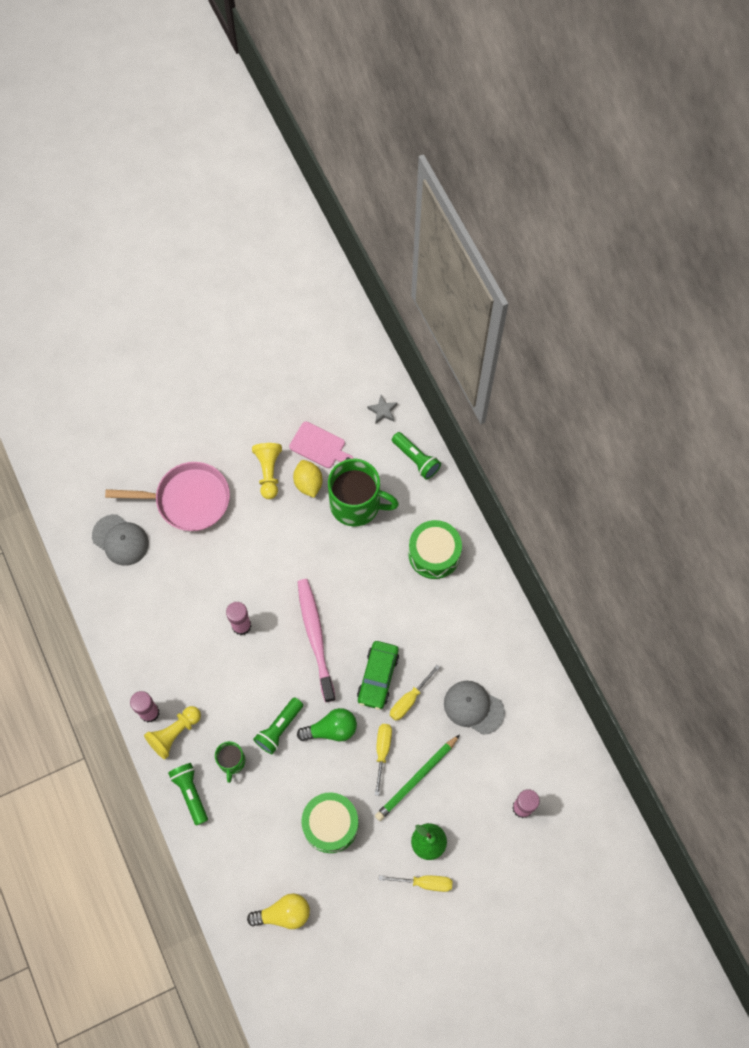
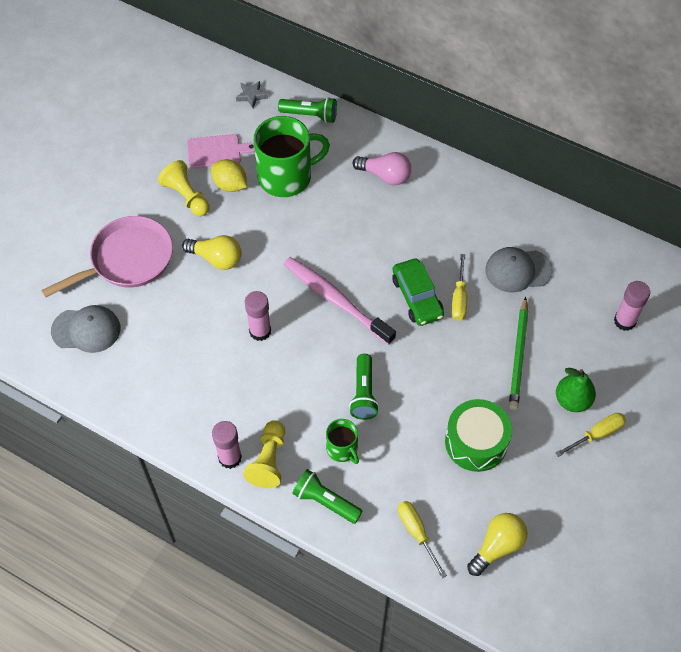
camera: 35 degrees left, 10 degrees down
(253, 542) = (216, 259): none -> yellow light bulb
(331, 729) = (411, 364): green light bulb -> none
(382, 751) = (470, 353): yellow screwdriver -> yellow screwdriver (416, 533)
(434, 554) = (385, 176): green drum -> pink light bulb

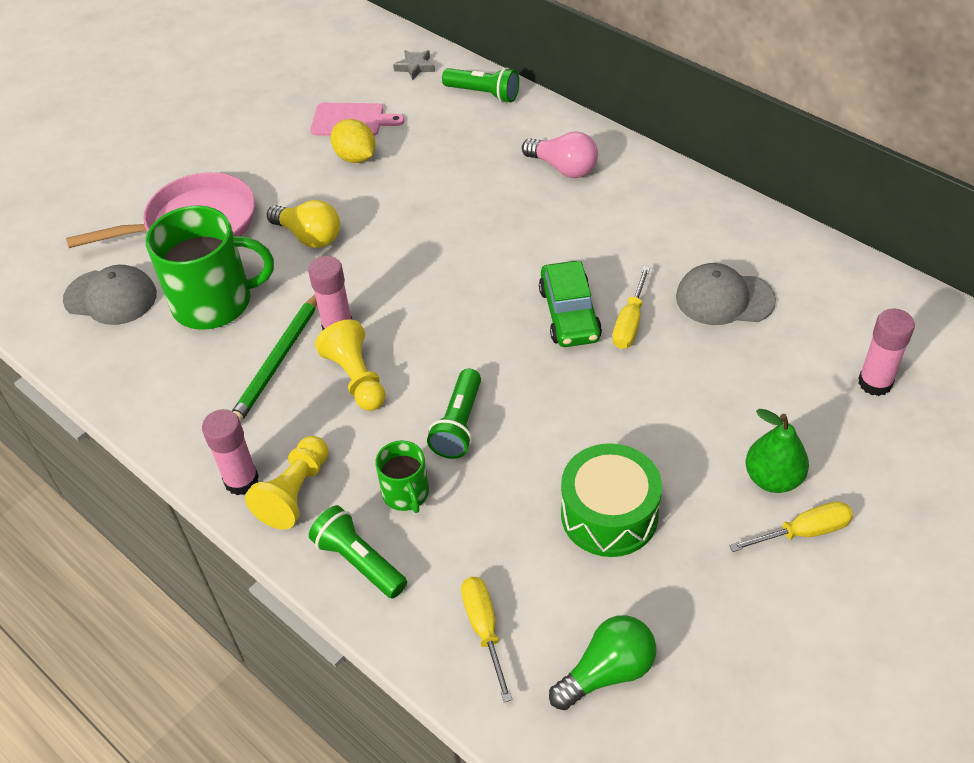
camera: 15 degrees right, 10 degrees down
(186, 196) = (295, 164): yellow pawn -> yellow pawn (356, 378)
(286, 176) = (431, 156): green mug -> green mug (214, 302)
(336, 300) = (454, 303): pink toothbrush -> none
(497, 546) = (607, 672): yellow light bulb -> green light bulb
(518, 356) = (701, 407): green pencil -> green pencil (278, 360)

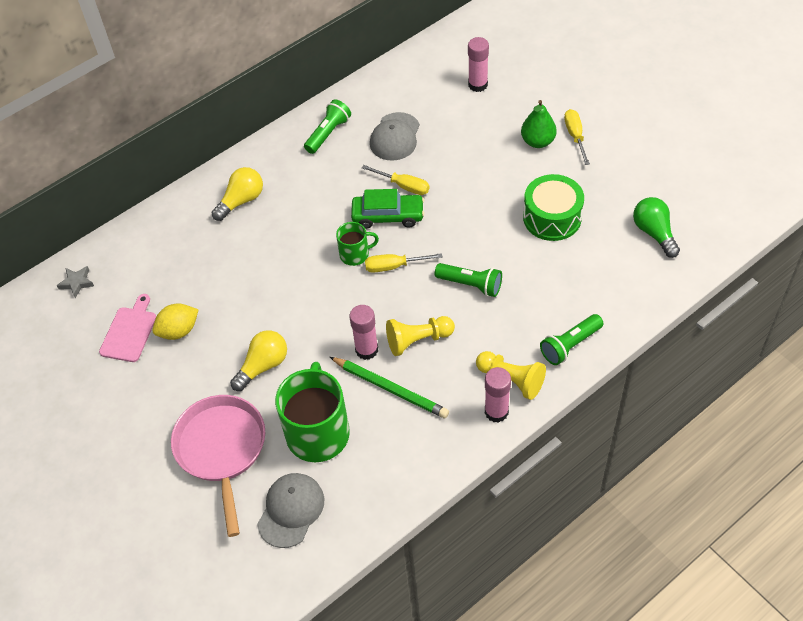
camera: 80 degrees left, 5 degrees up
(406, 493) = (521, 317): green mug -> green mug (355, 254)
(483, 94) = (133, 240): green flashlight -> green flashlight (328, 133)
(484, 629) = (623, 285): yellow screwdriver -> yellow screwdriver (393, 266)
(564, 168) = (241, 201): pink light bulb -> yellow light bulb

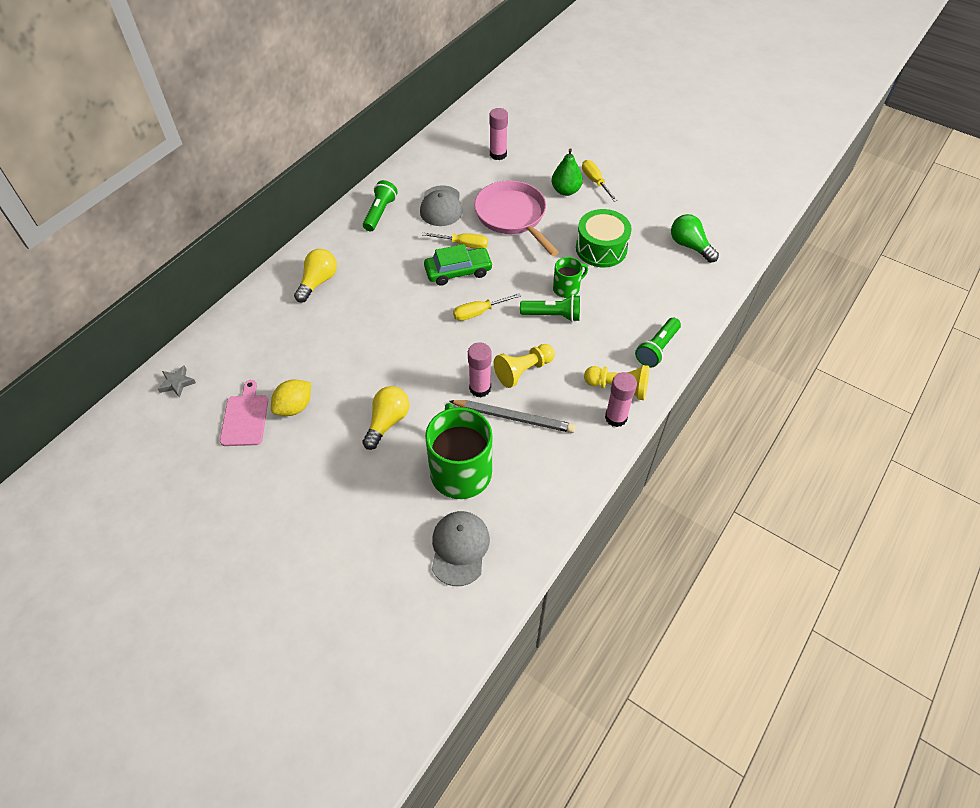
camera: 20 degrees left, 0 degrees up
(222, 450) = (373, 507): pink pan -> pink pan (513, 216)
(355, 254) = (440, 309): green mug -> green mug (567, 288)
(390, 389) = (513, 418): green pencil -> grey pencil

